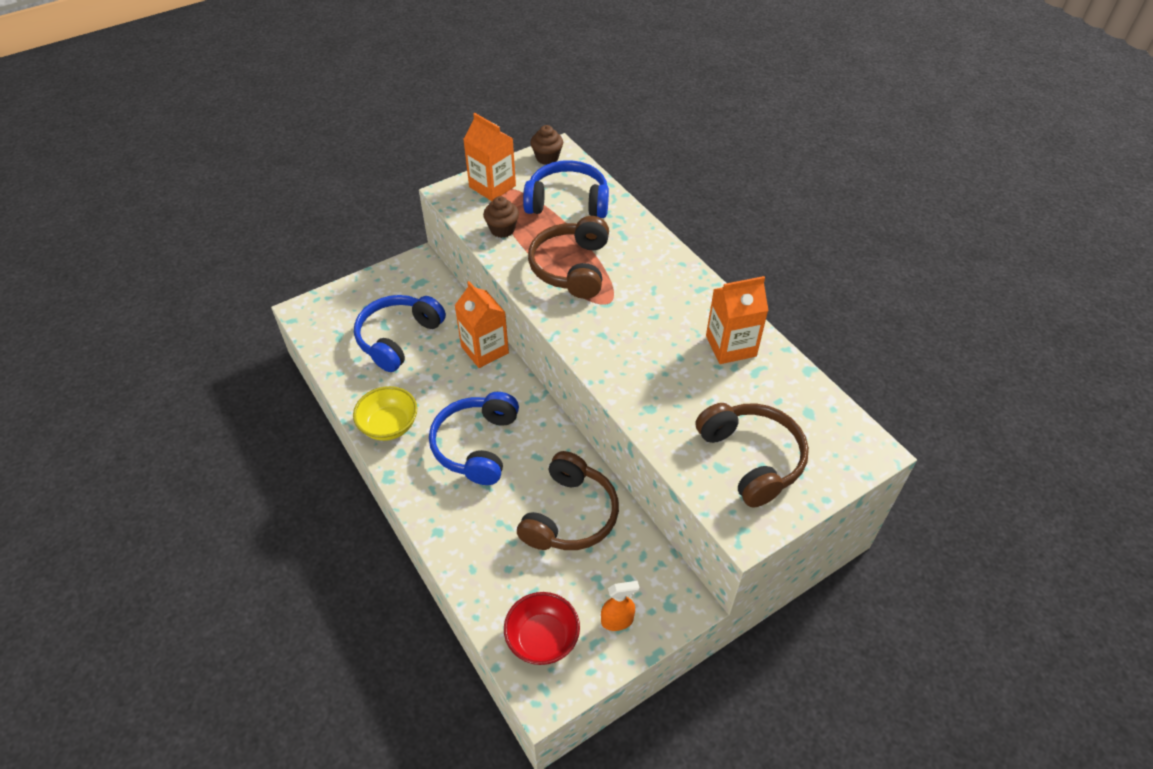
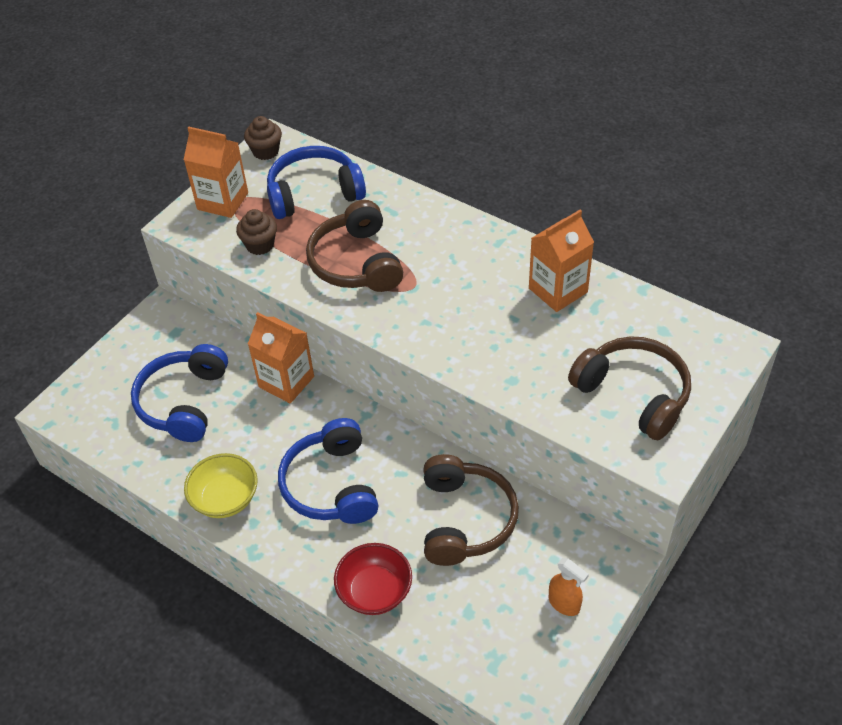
camera: 20 degrees left, 0 degrees up
(542, 639) = (501, 651): red bowl -> red bowl (375, 591)
(617, 621) = (564, 604): orange spray bottle -> orange spray bottle turned 75 degrees clockwise

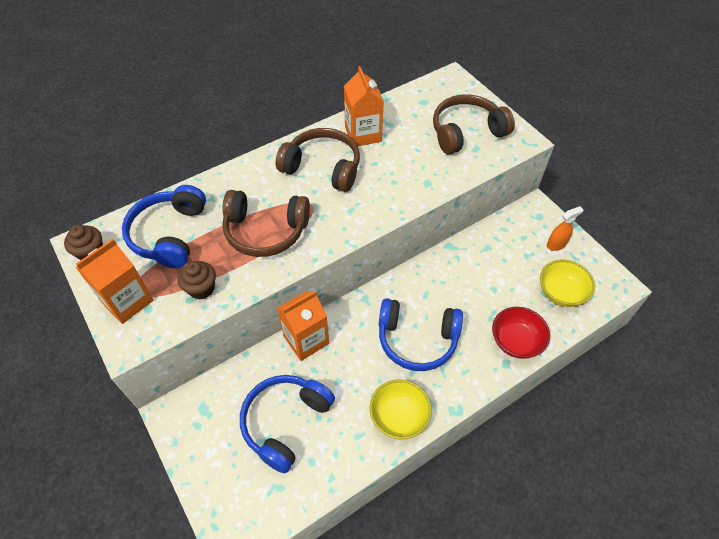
camera: 70 degrees left, 5 degrees up
(183, 402) = (285, 422): blue headphones -> blue headphones turned 90 degrees clockwise
(465, 519) = (477, 271): brown headphones -> brown headphones (323, 167)
(479, 628) = (561, 293): none -> yellow bowl

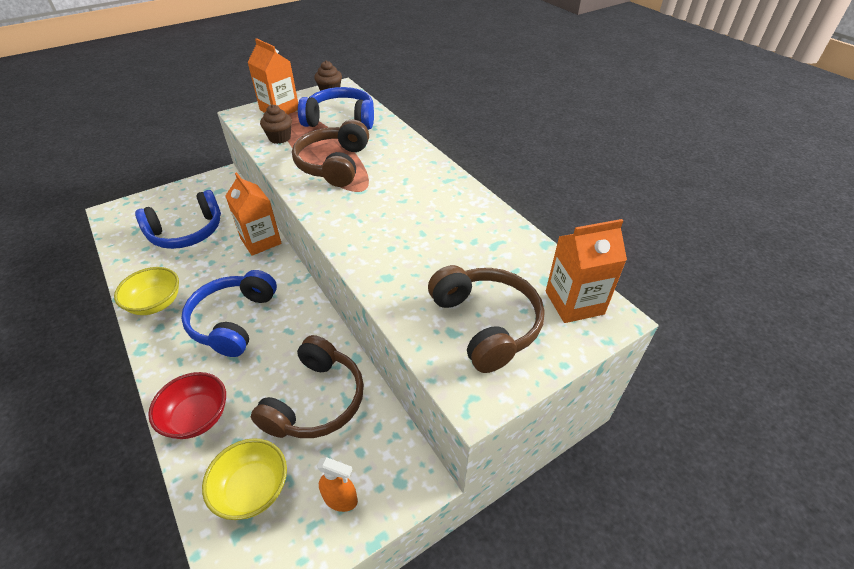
camera: 90 degrees right, 10 degrees down
(285, 422) = (187, 232): blue headphones -> blue headphones turned 120 degrees clockwise
(323, 167) = (416, 195): brown headphones -> brown headphones (316, 401)
(363, 134) = (472, 224): orange carton -> orange carton (574, 303)
(556, 244) = (341, 499): orange spray bottle -> orange spray bottle turned 45 degrees counterclockwise

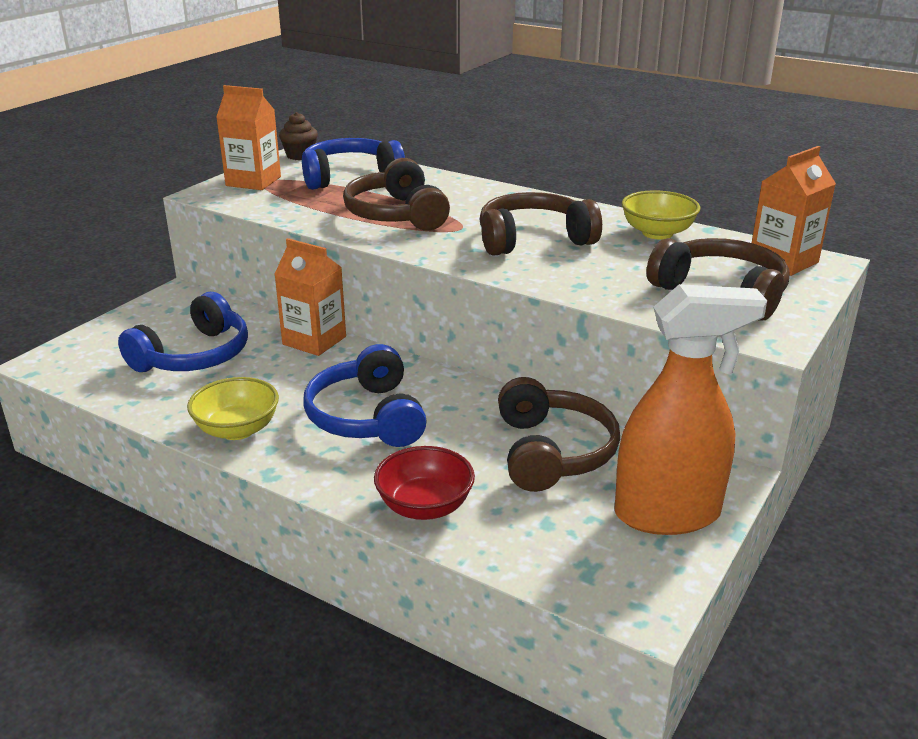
camera: 25 degrees left, 15 degrees down
(253, 489) = (563, 538): yellow bowl -> yellow bowl (657, 233)
(279, 138) = (292, 205): brown cupcake -> none
(341, 499) = (668, 514): orange spray bottle -> orange spray bottle, size x2.40
(400, 217) = (533, 239): none -> brown headphones

